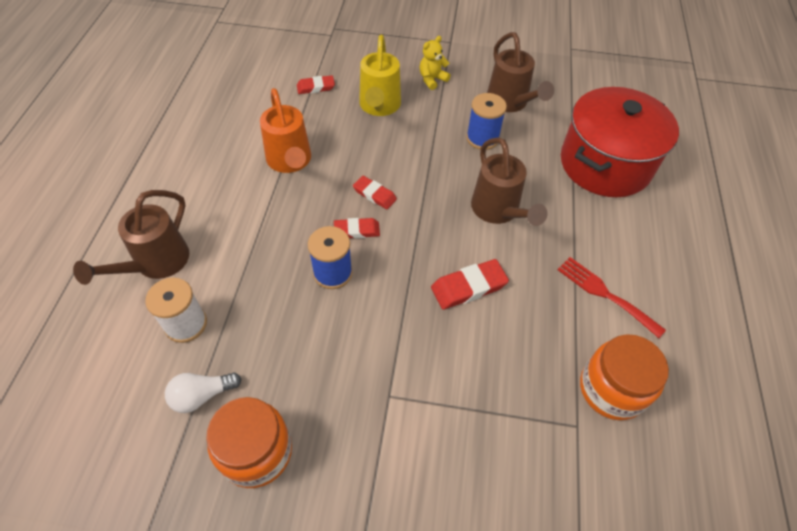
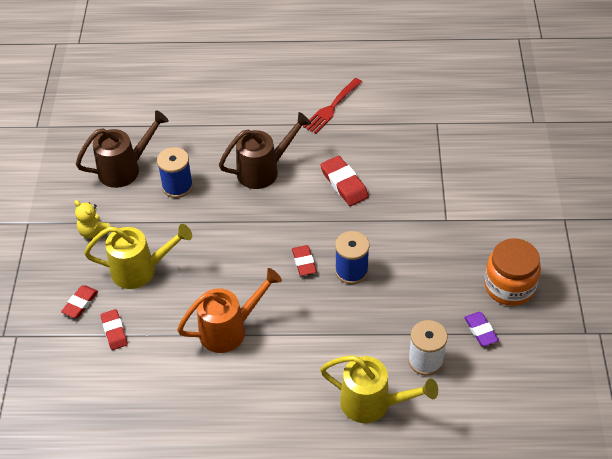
camera: 95 degrees left, 5 degrees down
(156, 263) = (373, 404): brown watering can -> yellow watering can
(202, 395) = (480, 330): white light bulb -> purple eraser
(374, 194) = (260, 256): red eraser -> red eraser (80, 303)
(605, 164) = (198, 105): red pot -> none
(611, 389) = (406, 106): orange jar -> none

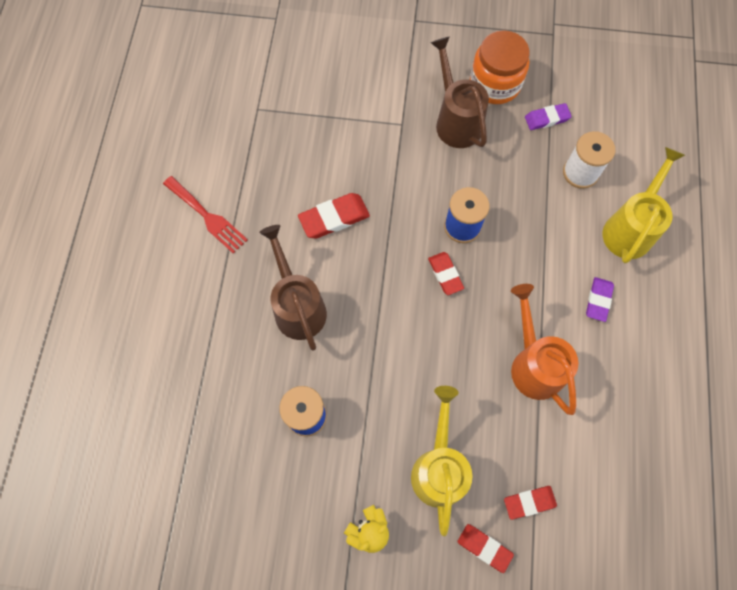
camera: 85 degrees left, 20 degrees up
(125, 169) = (263, 486): brown watering can -> brown watering can (456, 120)
(294, 377) = (598, 300): none -> purple eraser
(304, 262) = (445, 274): red eraser -> red eraser turned 75 degrees clockwise

